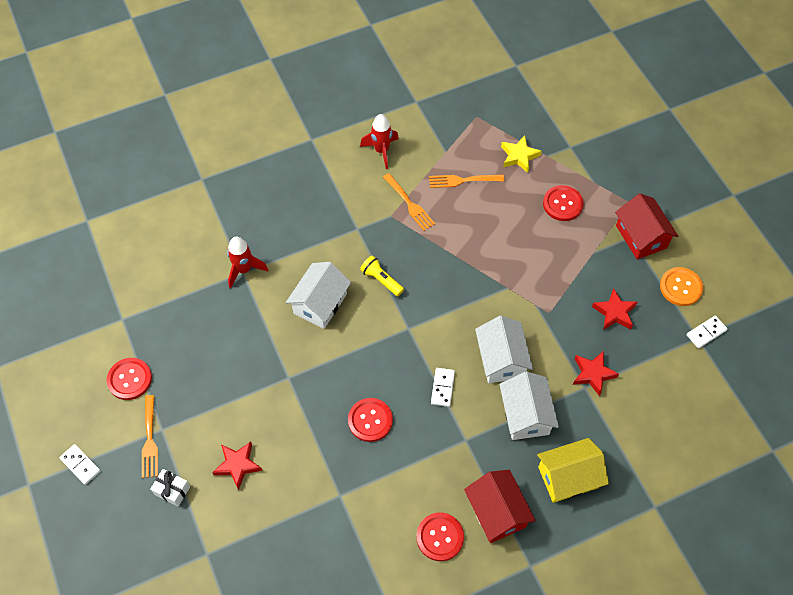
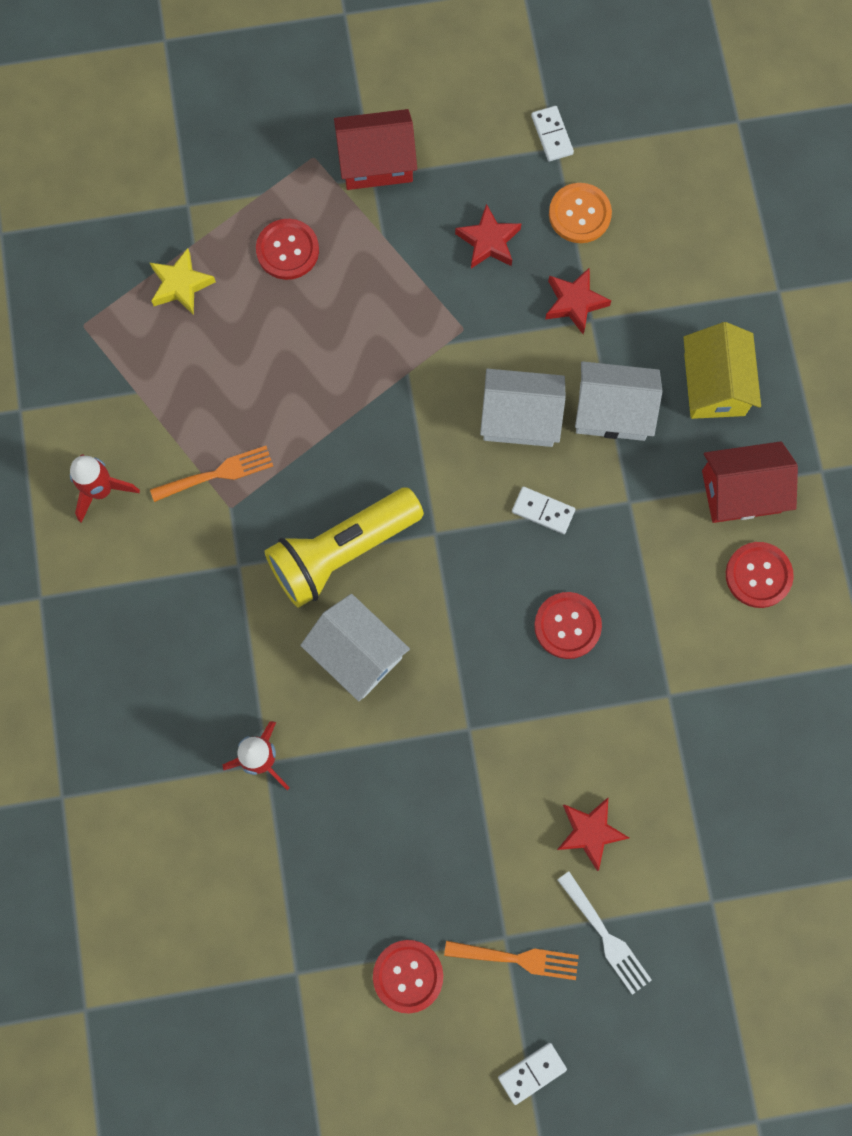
camera: 75 degrees left, 15 degrees up
(172, 490) = (605, 936): white gift -> white fork
(381, 280) = (341, 552): yellow flashlight -> yellow flashlight, size x2.10
(462, 180) = (199, 382): orange fork -> none
(680, 287) = (473, 140): orange button -> orange button (579, 214)

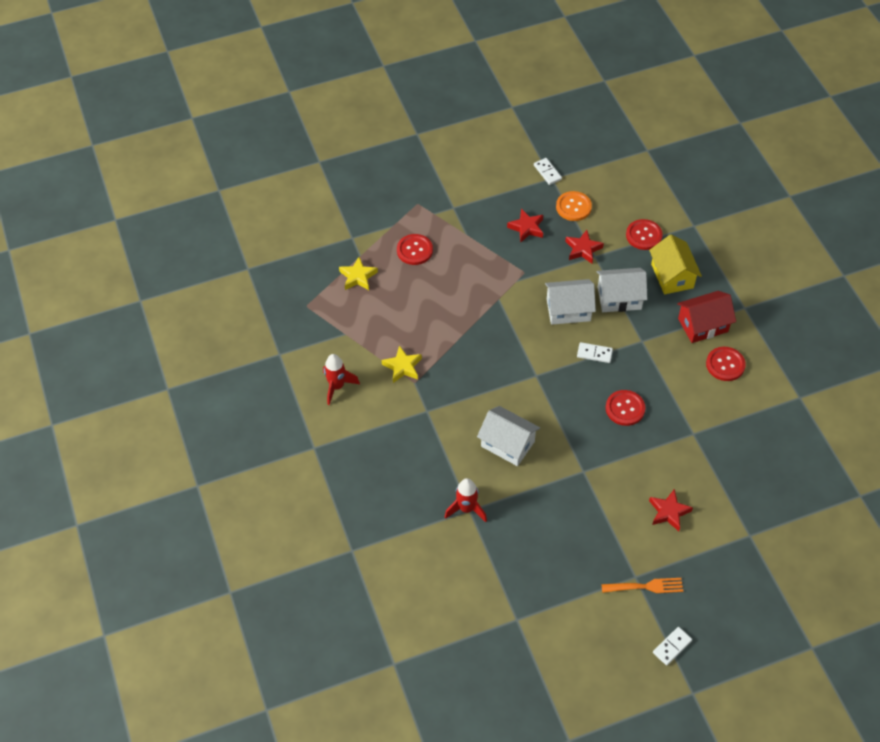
camera: 10 degrees left, 20 degrees down
(217, 474) = (402, 367): orange fork -> yellow star
(341, 552) = (485, 393): yellow flashlight -> none
(376, 162) = (453, 200): red house -> none
(408, 976) = (584, 608): red button -> red button (644, 235)
(605, 936) = (694, 565): white fork -> none

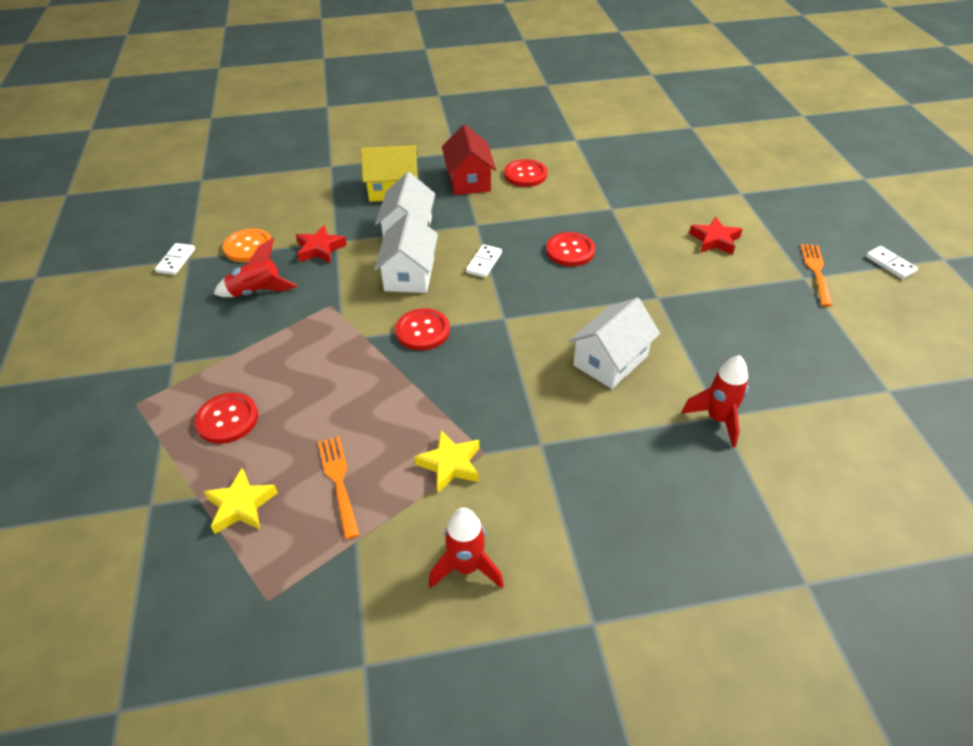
camera: 80 degrees left, 10 degrees down
(381, 316) = (339, 481): none -> orange fork
(526, 228) = (257, 292): red star -> red rocket
(547, 172) = (176, 261): white domino -> white domino turned 60 degrees counterclockwise
(644, 235) = (325, 200): red button -> red button (422, 331)

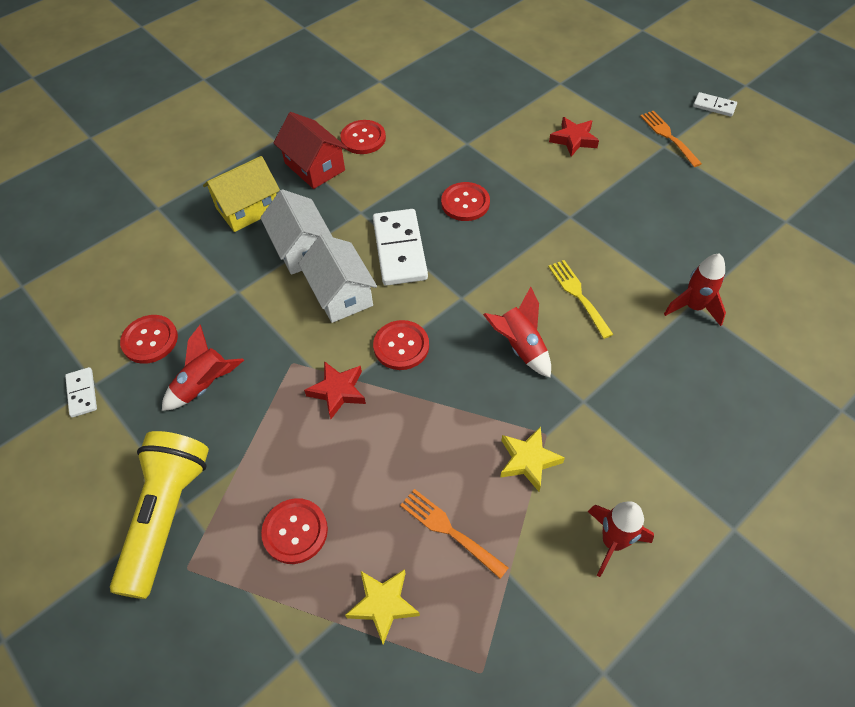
camera: 30 degrees left, 10 degrees up
(156, 363) = (167, 515): none -> yellow flashlight
(248, 247) = (150, 340): orange button -> red button
(320, 249) = (229, 307): red star -> red star (338, 391)
(484, 263) = (400, 249): white domino -> white domino, size x1.97
(521, 376) = (520, 347): none -> red rocket
(610, 360) = (578, 295): white house -> yellow fork

